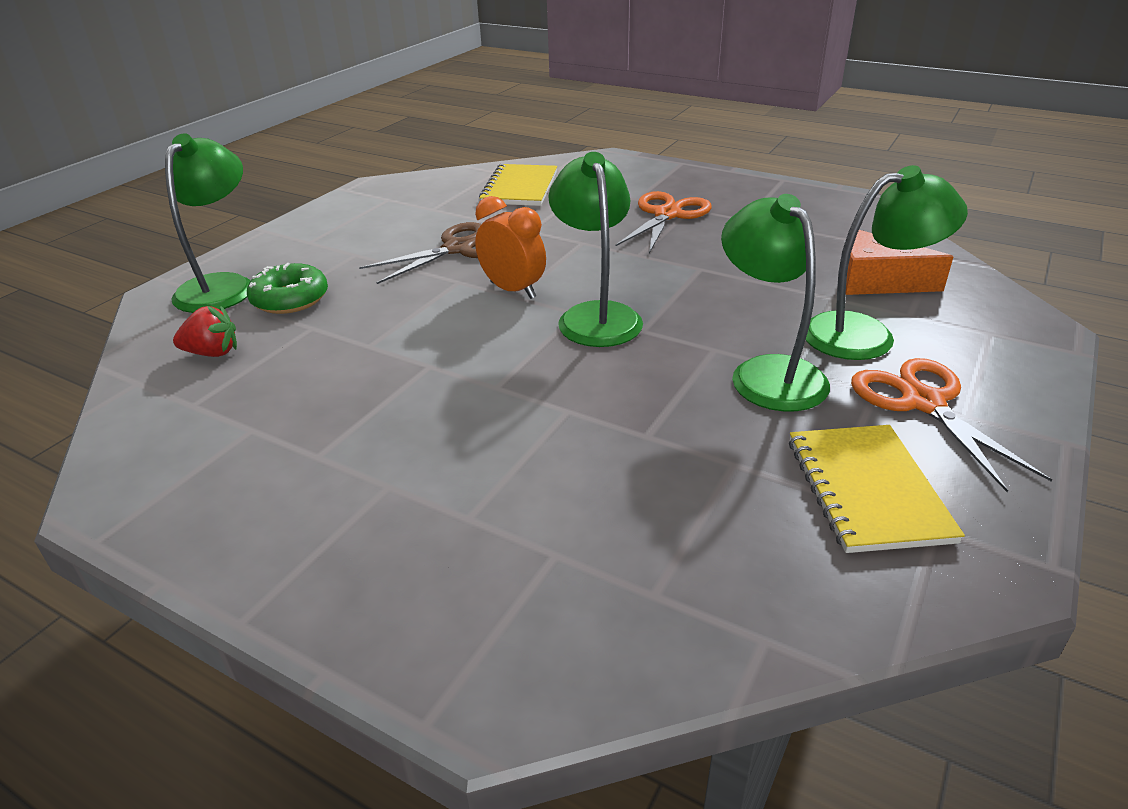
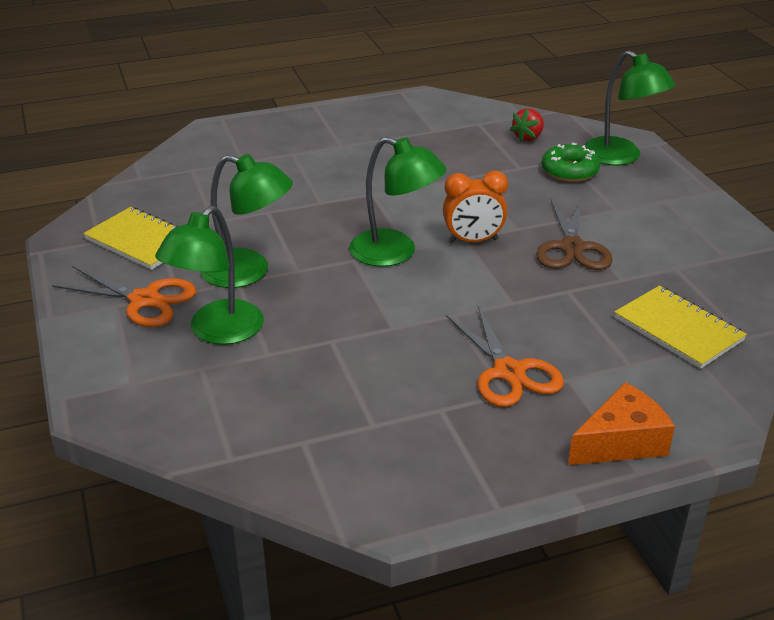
camera: 130 degrees right, 0 degrees up
(876, 282) = (252, 389): orange cheese -> orange cheese (621, 442)

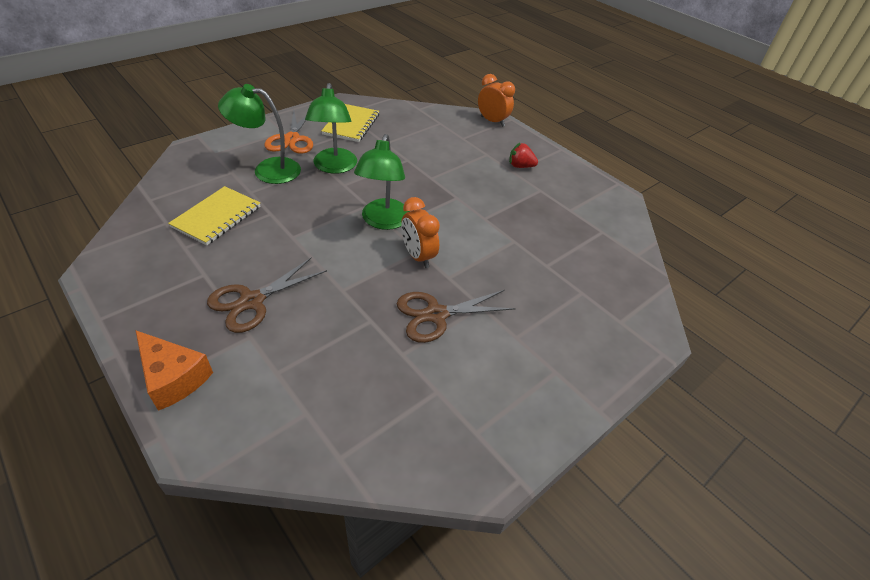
camera: 65 degrees right, 10 degrees up
(218, 132) = (492, 121): none -> orange clock
(508, 372) = (252, 301): orange scissors -> brown scissors
(528, 137) = (602, 263): red strawberry -> red strawberry (520, 166)
(569, 171) = (563, 297): green donut -> none
(621, 157) = (615, 329): green lamp -> none
(678, 329) = (336, 402): yellow notebook -> yellow notebook (217, 217)

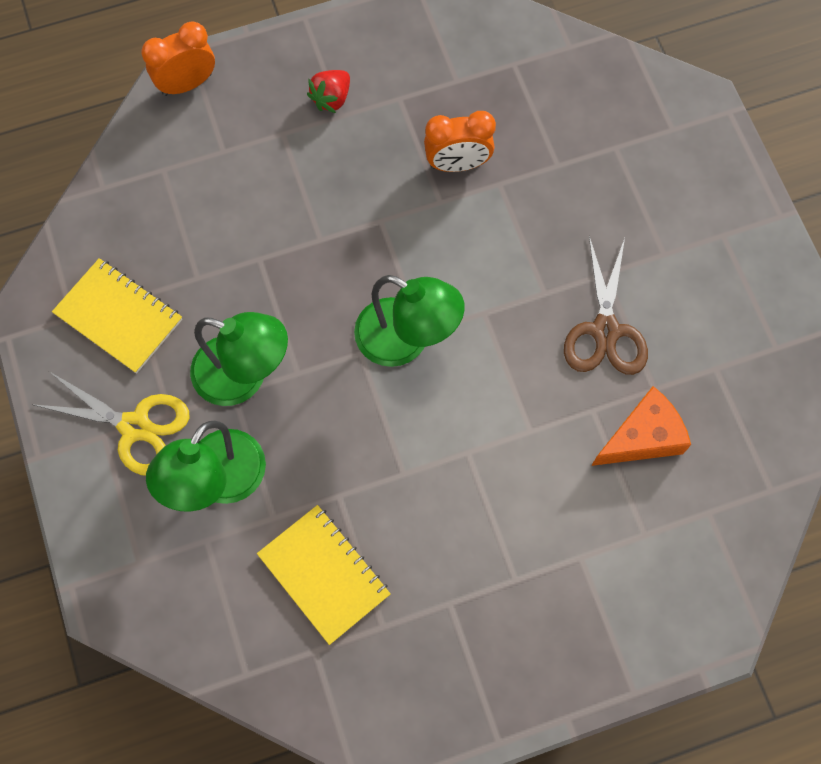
camera: 65 degrees left, 25 degrees up
(173, 377) = (622, 652): orange cheese -> orange cheese (642, 437)
(252, 301) = (520, 547): brown scissors -> none
(292, 139) = (135, 427): orange scissors -> yellow scissors
(418, 256) = (494, 317): orange clock -> orange clock (457, 164)

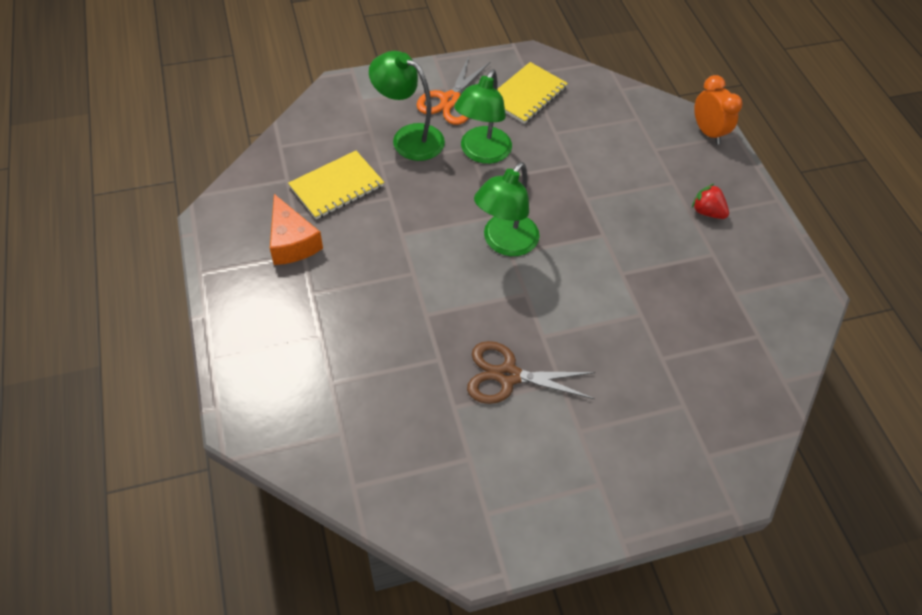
camera: 90 degrees right, 15 degrees down
(135, 427) = (450, 100): yellow scissors -> orange scissors
(457, 164) = (656, 287): orange clock -> none
(642, 437) = (412, 391): orange cheese -> orange cheese (292, 242)

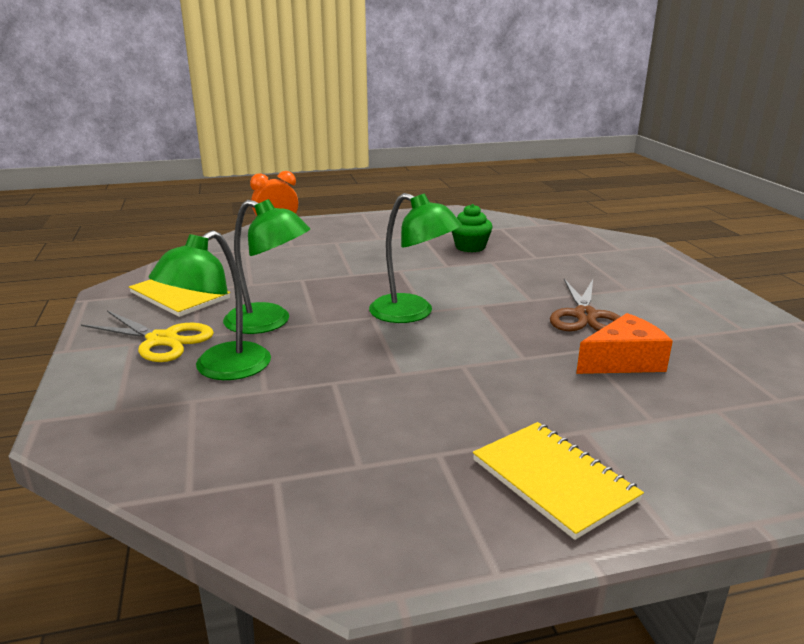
camera: 85 degrees left, 30 degrees down
(292, 242) = (418, 465): orange cheese -> orange cheese (623, 361)
(336, 186) = (304, 427): yellow notebook -> yellow notebook (553, 480)
(450, 100) = (162, 340): orange scissors -> yellow scissors
(682, 298) = (470, 247): none -> green cupcake
(707, 212) = (373, 233): red strawberry -> none

